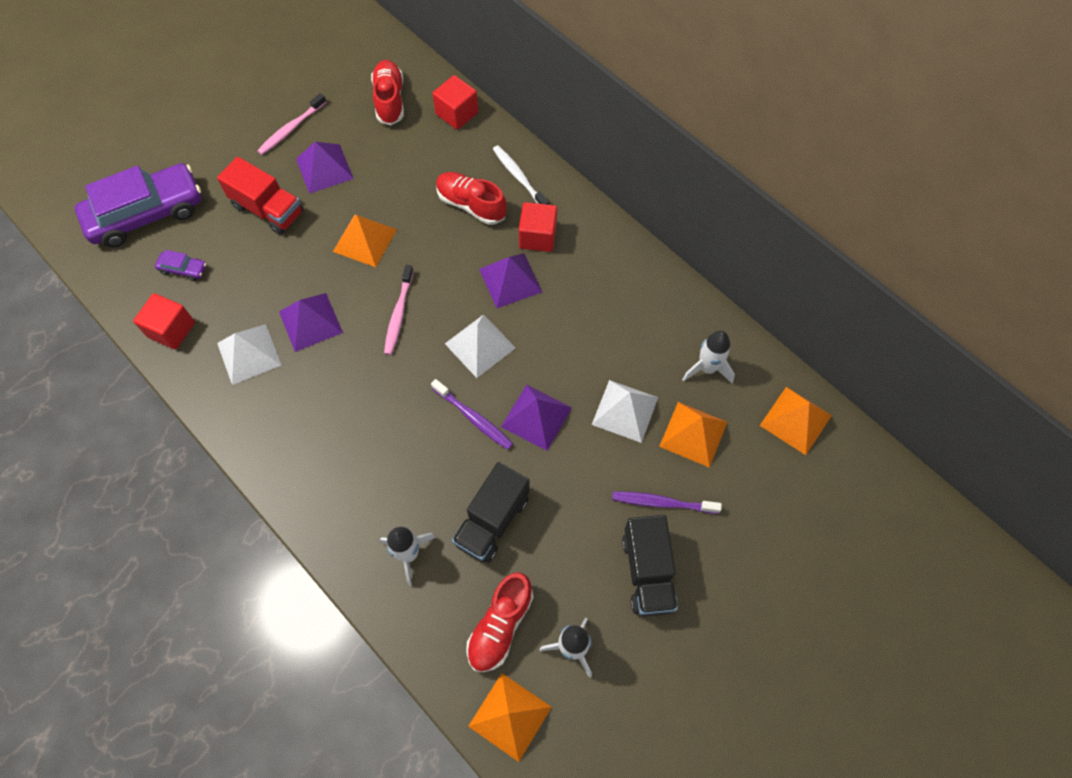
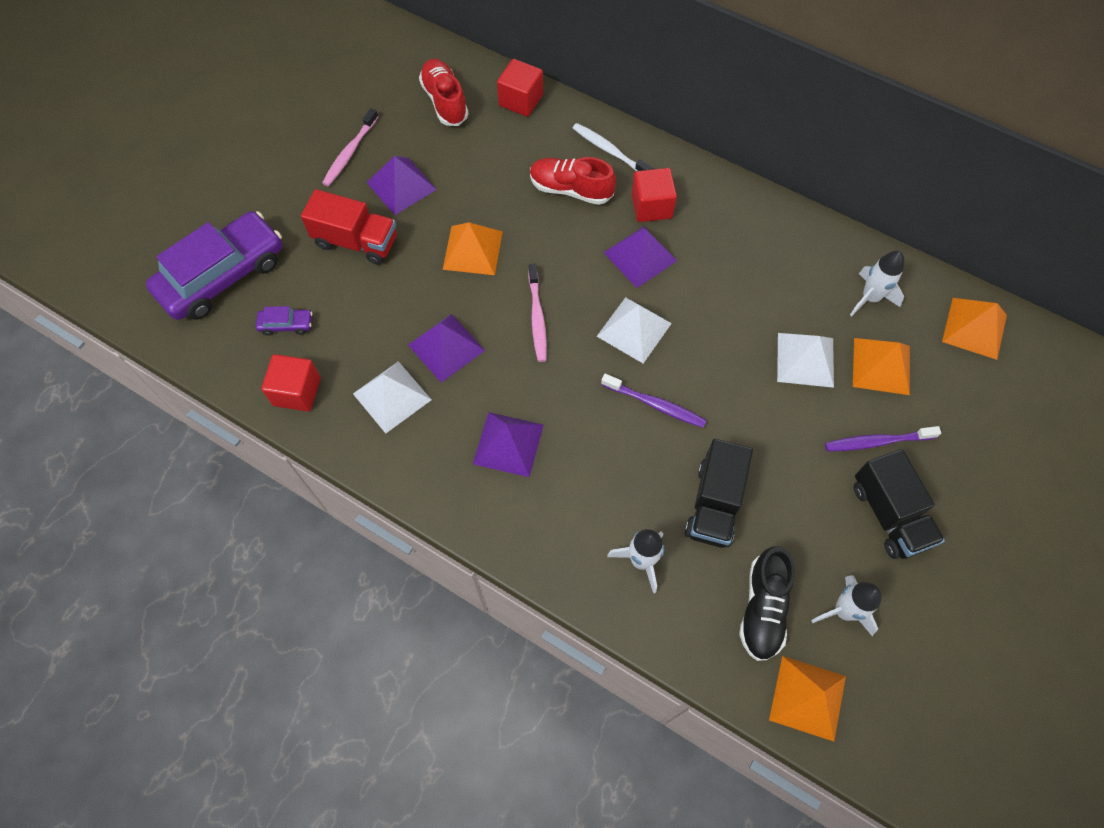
camera: 15 degrees left, 0 degrees up
(500, 626) = (763, 608): red shoe -> black shoe
(536, 417) = (719, 388): purple pyramid -> purple pyramid (508, 444)

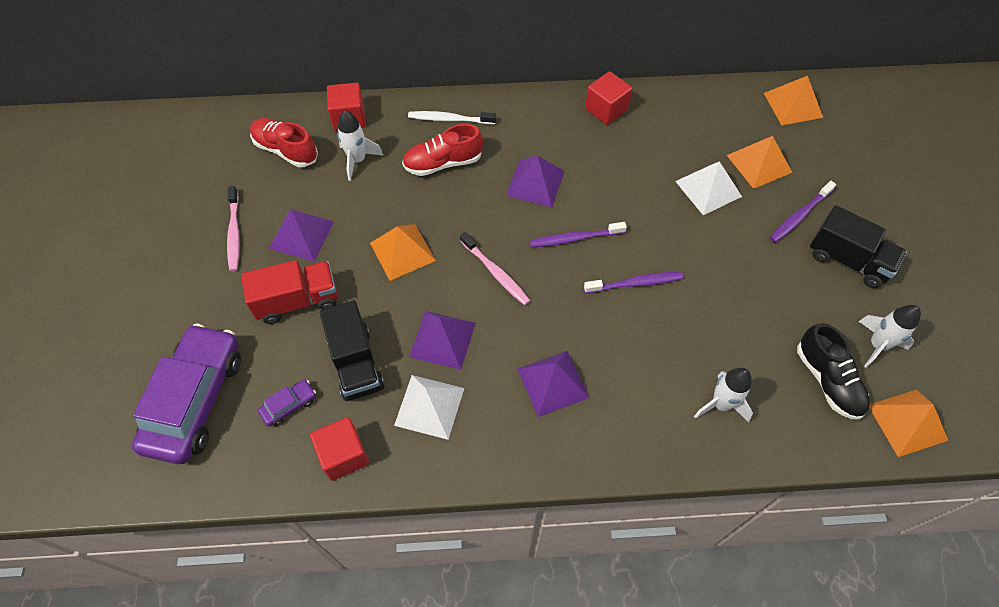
camera: 35 degrees left, 5 degrees down
(634, 329) = (575, 238): white pyramid -> purple toothbrush
(651, 206) = (514, 142): red cube -> red cube (606, 109)
(714, 504) = (734, 328): black truck -> black truck (356, 363)
(870, 298) = (713, 122): white rocket -> white rocket (357, 160)

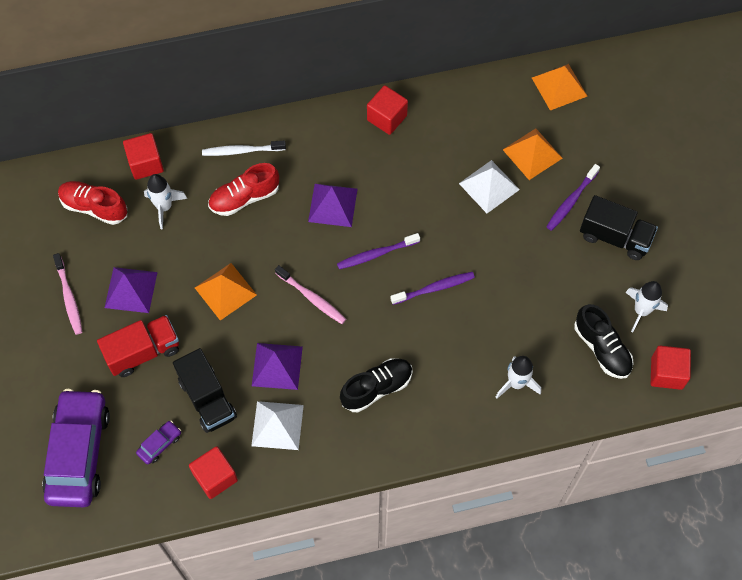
camera: 10 degrees left, 5 degrees up
(553, 383) = (376, 388): purple pyramid -> black shoe
(907, 422) = (666, 373): orange pyramid -> red cube

